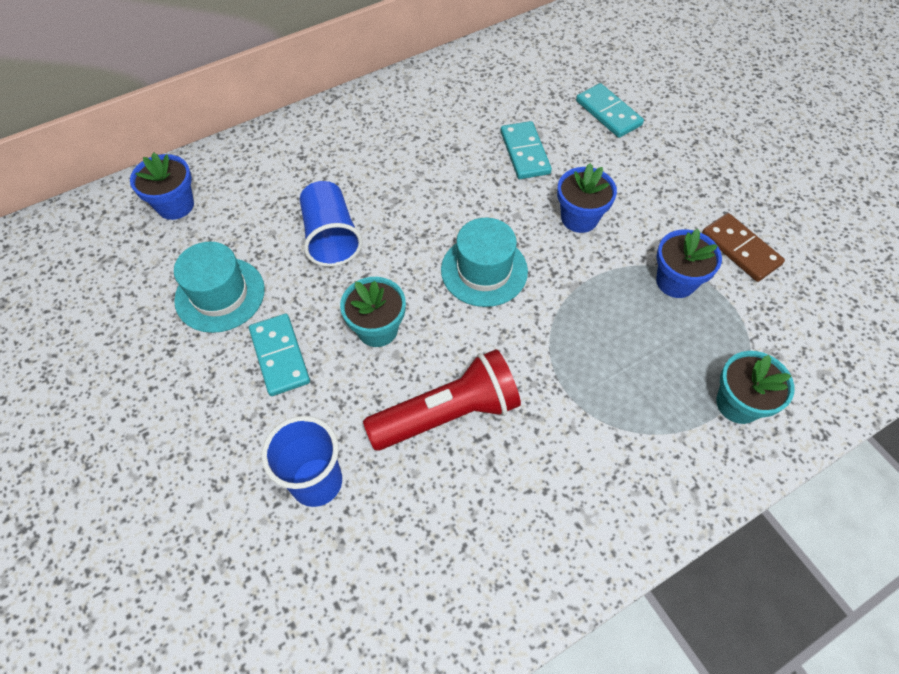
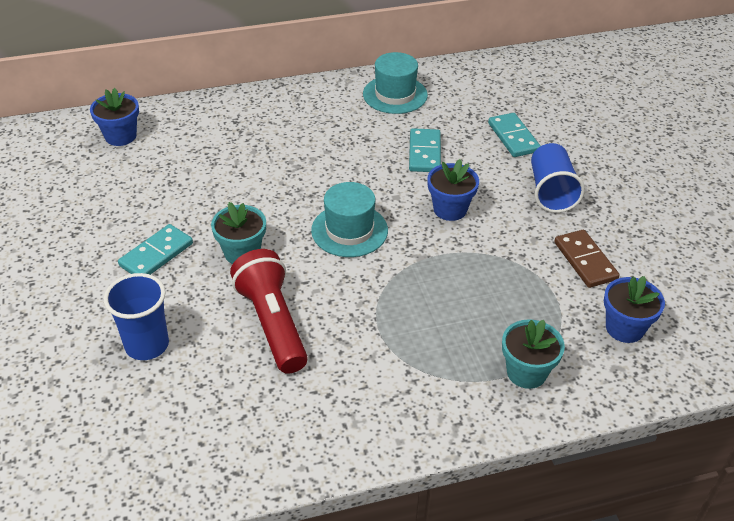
camera: 15 degrees right, 15 degrees down
(220, 294) = (128, 203): turquoise hat -> turquoise hat (395, 95)
(280, 356) = (156, 255): turquoise domino -> turquoise domino turned 45 degrees clockwise
(331, 237) = (233, 182): blue cup -> blue cup (551, 192)
(447, 414) = (272, 323): red flashlight -> red flashlight turned 105 degrees counterclockwise
(675, 281) = (514, 272): blue flower pot -> blue flower pot (624, 328)

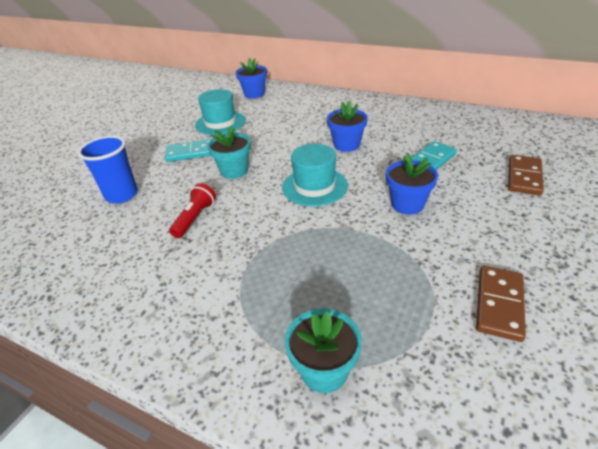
camera: 45 degrees right, 5 degrees down
(272, 323) = (195, 218): red flashlight -> red flashlight, size x0.57
(395, 95) = (448, 121): turquoise hat -> turquoise hat (220, 123)
(513, 137) = (524, 177): turquoise domino -> brown domino
(551, 192) = (521, 230): blue cup -> none
(624, 328) = (481, 398): blue flower pot -> blue flower pot (346, 145)

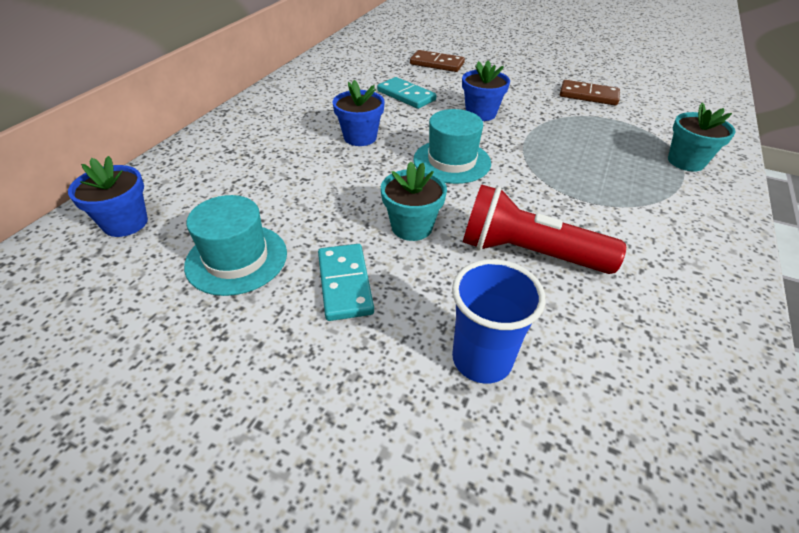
camera: 95 degrees left, 5 degrees up
(195, 218) = (528, 253): red flashlight -> red flashlight, size x1.75

